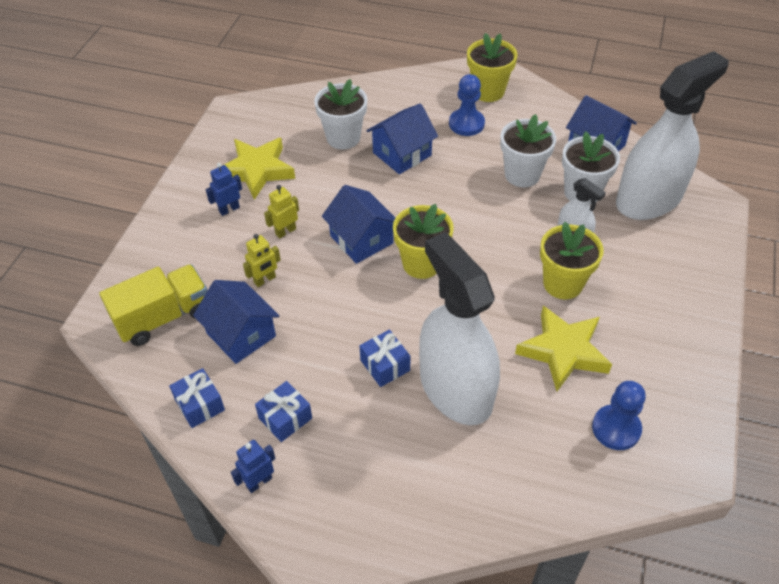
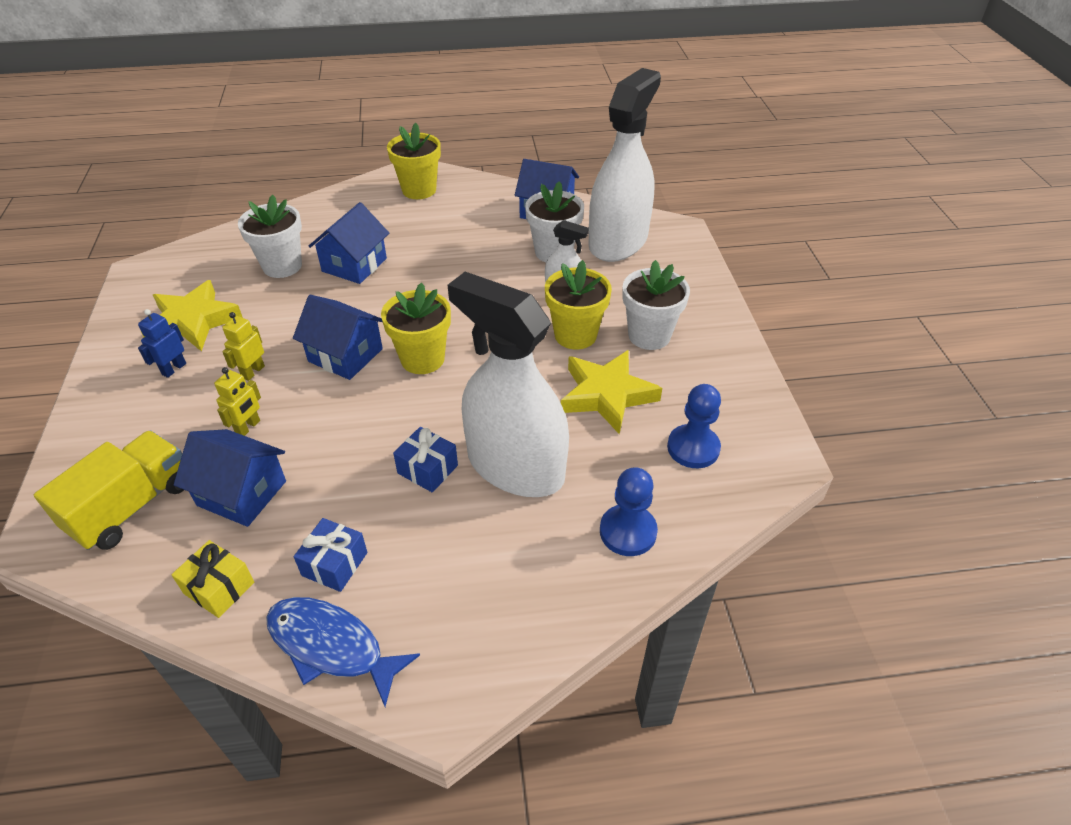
camera: 25 degrees left, 5 degrees down
(200, 405) = (219, 588): blue gift -> yellow gift
(259, 482) = (331, 646): blue robot -> blue fish
(466, 124) = (410, 222): blue pawn -> blue pawn (628, 532)
(522, 175) = (488, 252): white flower pot -> white flower pot (649, 335)

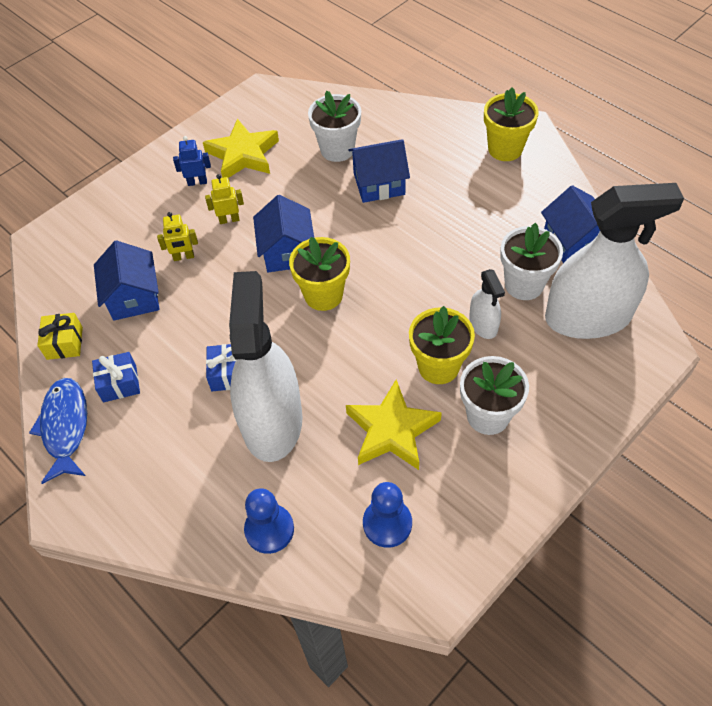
camera: 55 degrees right, 10 degrees up
(132, 506) = (86, 257): yellow truck -> none

